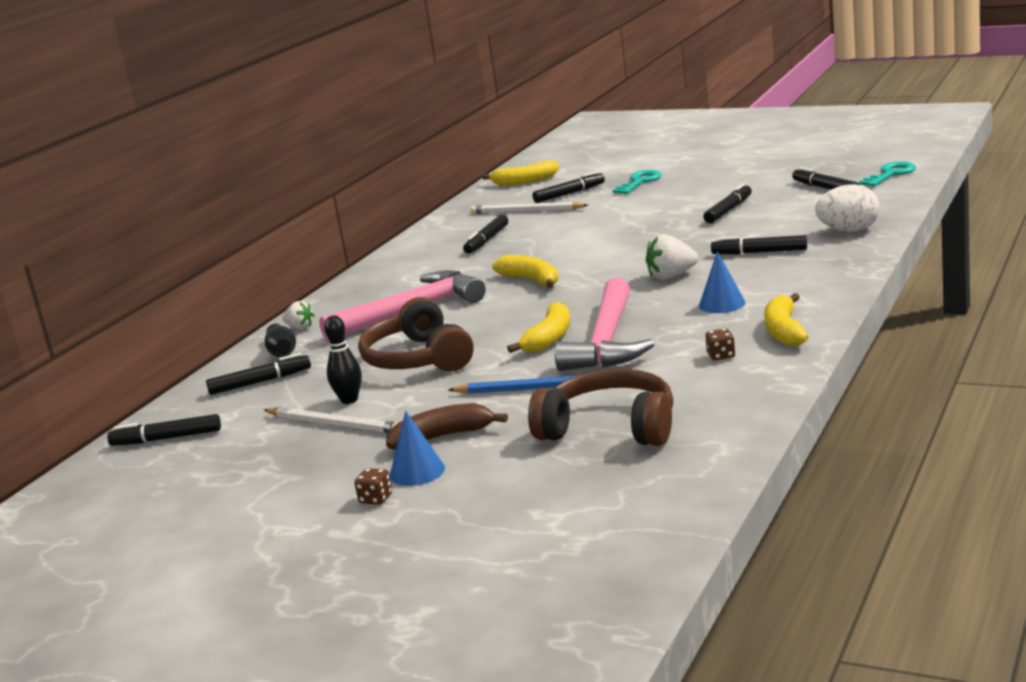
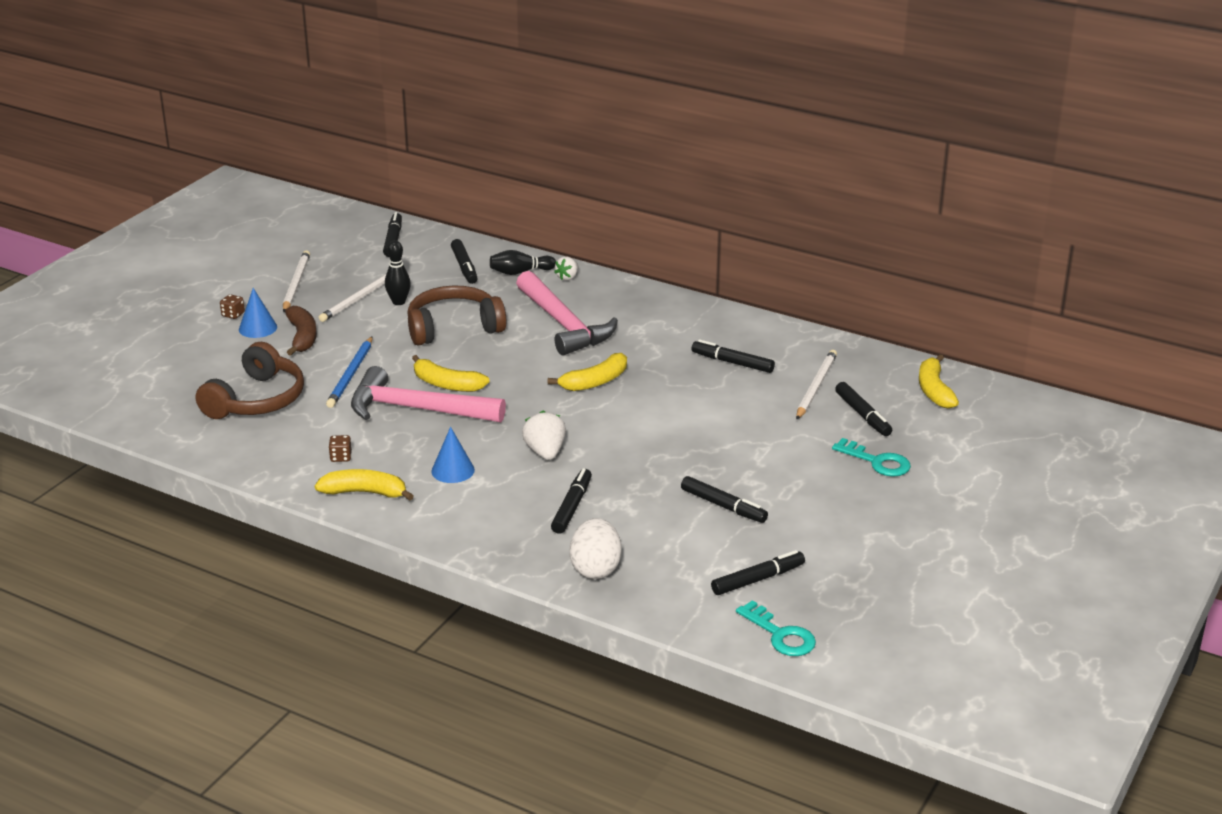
camera: 90 degrees right, 10 degrees up
(285, 475) = (296, 284): none -> white pencil

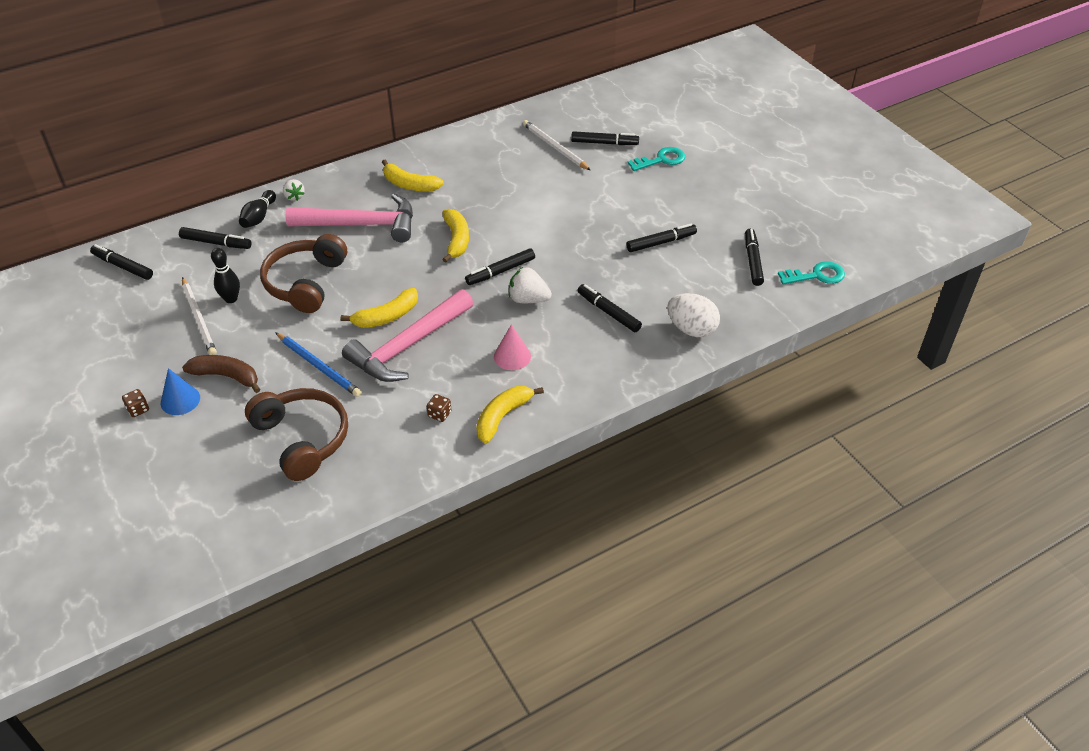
camera: 60 degrees left, 15 degrees up
(296, 284) = (129, 350): white pencil -> none
(453, 470) = (512, 356): blue cone -> pink cone
(733, 363) = (492, 168): black marker -> black marker (501, 271)
(934, 390) = (601, 105): yellow banana -> yellow banana (409, 185)

